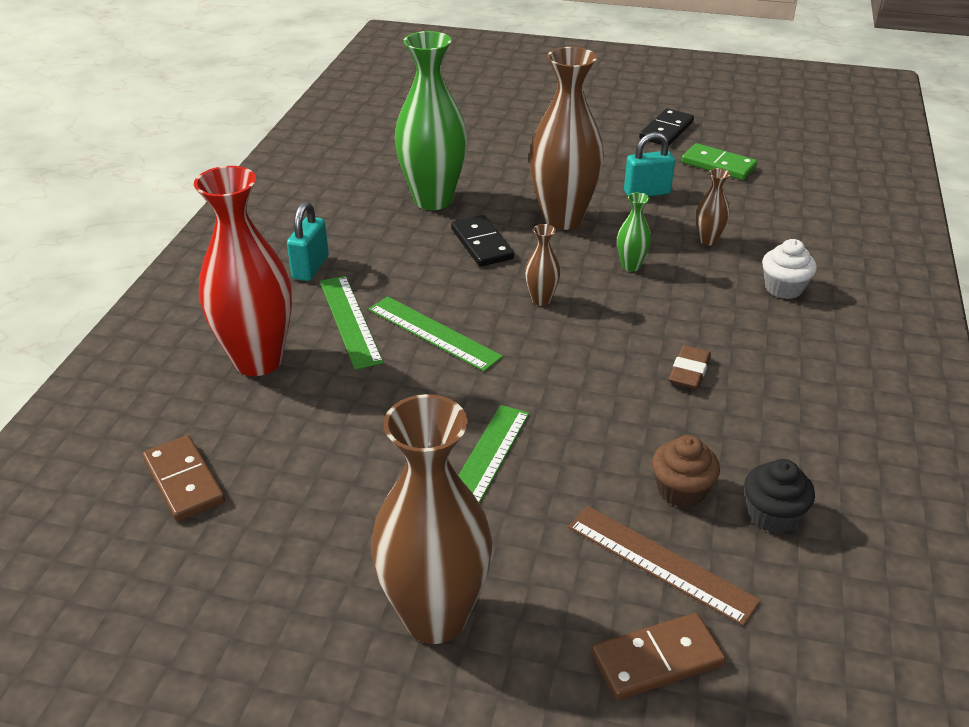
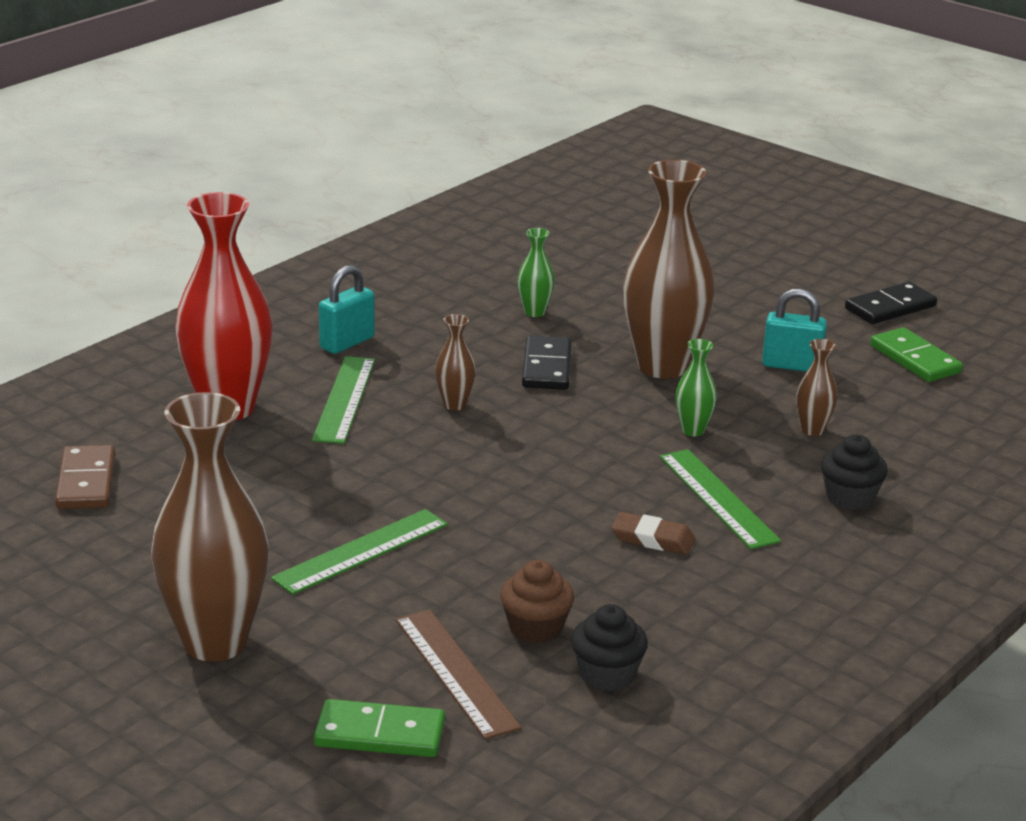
camera: 25 degrees right, 10 degrees down
(433, 200) = (534, 312): green vase -> green vase, size x0.43
(433, 333) = (418, 432): green ruler -> green ruler (717, 498)
(541, 300) = (559, 434): brown vase -> brown vase (454, 405)
(657, 660) = (380, 734): brown domino -> green domino
(689, 371) = (653, 539): brown eraser -> brown eraser turned 60 degrees clockwise
(783, 288) = (850, 497): white cupcake -> black cupcake

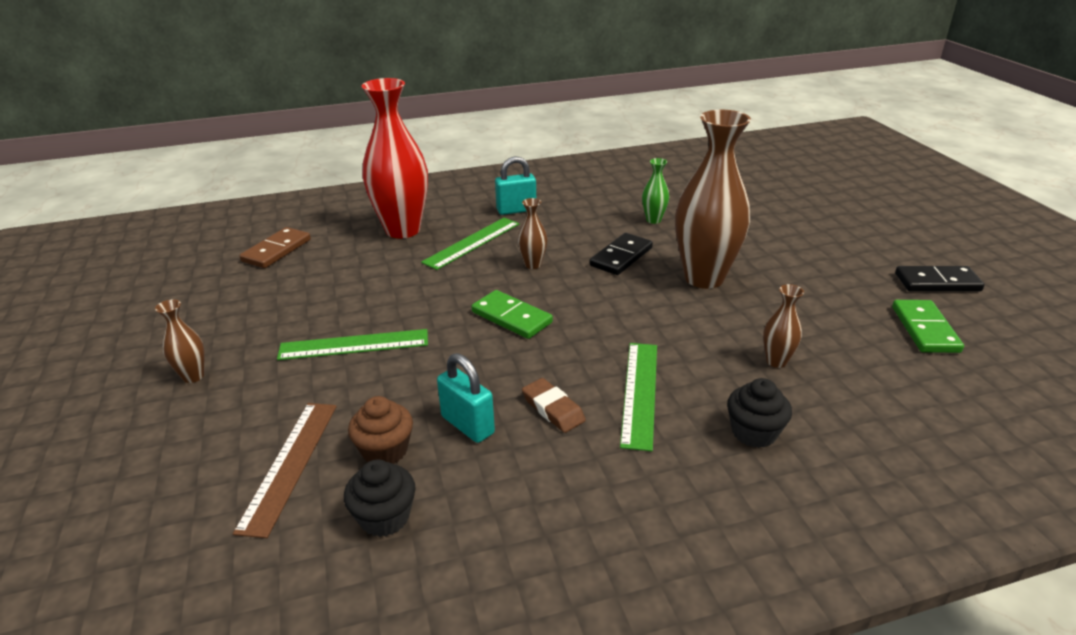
camera: 35 degrees right, 5 degrees up
(215, 642) = (193, 376): brown vase -> brown vase, size x0.43
(380, 734) = (180, 494): green domino -> green domino (511, 317)
(693, 430) = (677, 331): green vase -> none
(791, 365) = (808, 305): turquoise padlock -> turquoise padlock (467, 425)

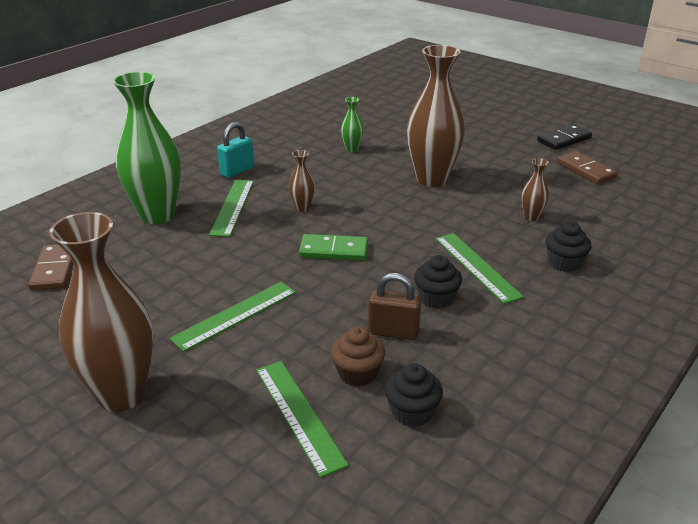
camera: 35 degrees left, 0 degrees up
(193, 376) = (121, 395): brown vase -> brown vase, size x2.30
(289, 464) = (298, 415): brown ruler -> green ruler
(403, 230) = (157, 215): red vase -> green vase
(467, 425) = (393, 332): turquoise padlock -> brown padlock
(553, 409) = (436, 298): brown eraser -> black cupcake
(621, 257) = (360, 182): black domino -> none
(925, 329) = (586, 170): green domino -> brown domino

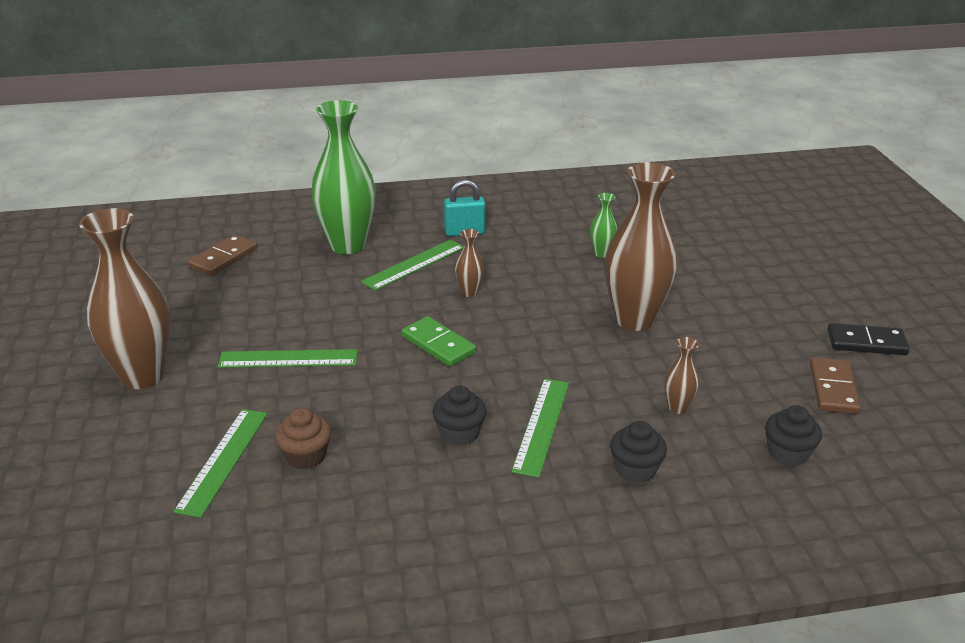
camera: 40 degrees right, 0 degrees up
(393, 332) = (380, 440): brown padlock -> none
(412, 412) = (299, 510): black cupcake -> black cupcake (788, 453)

